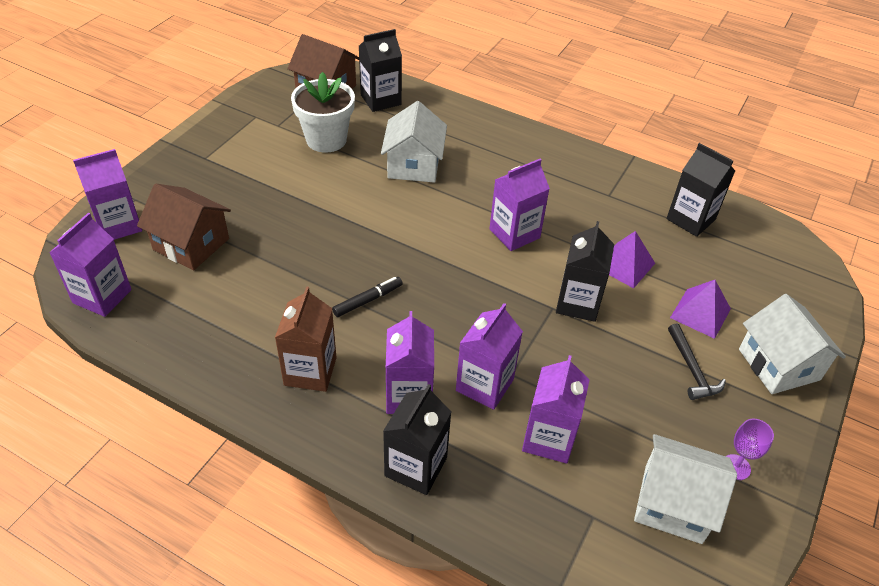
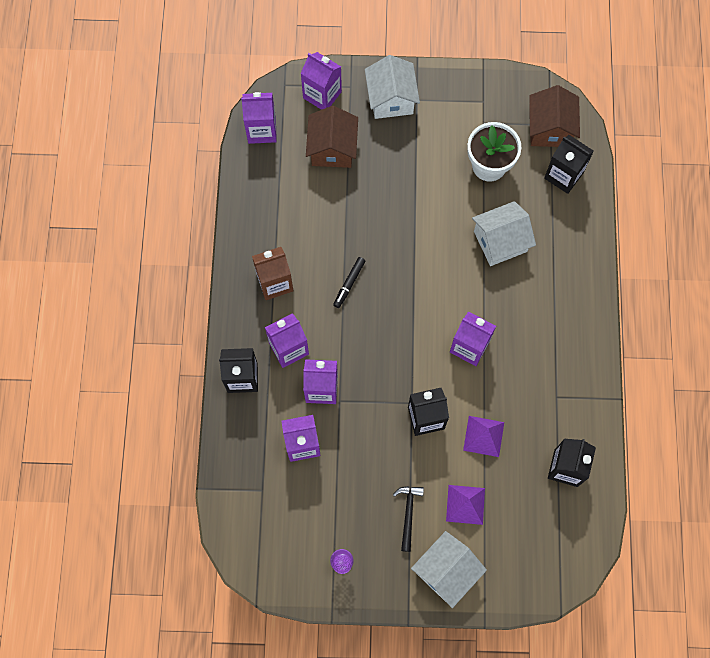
camera: 65 degrees right, 25 degrees up
(368, 300) = (349, 284): black marker -> black marker turned 90 degrees clockwise
(673, 503) = (295, 533): white house -> white house (391, 99)
(692, 369) = (408, 514): black hammer -> black hammer turned 135 degrees clockwise

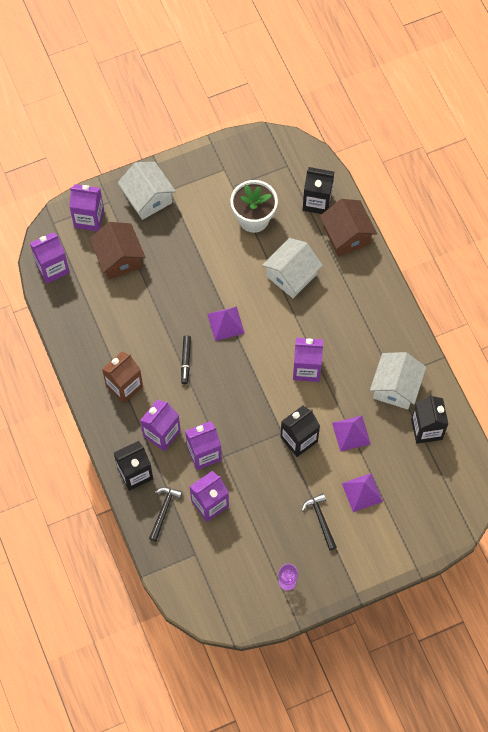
camera: 25 degrees left, 5 degrees down
(252, 430) = (164, 511): none -> black hammer
(408, 262) = (225, 323): none -> purple pyramid
(446, 571) = (372, 550): white house -> white house (395, 387)
(550, 128) = (288, 169): brown house -> brown house (346, 235)

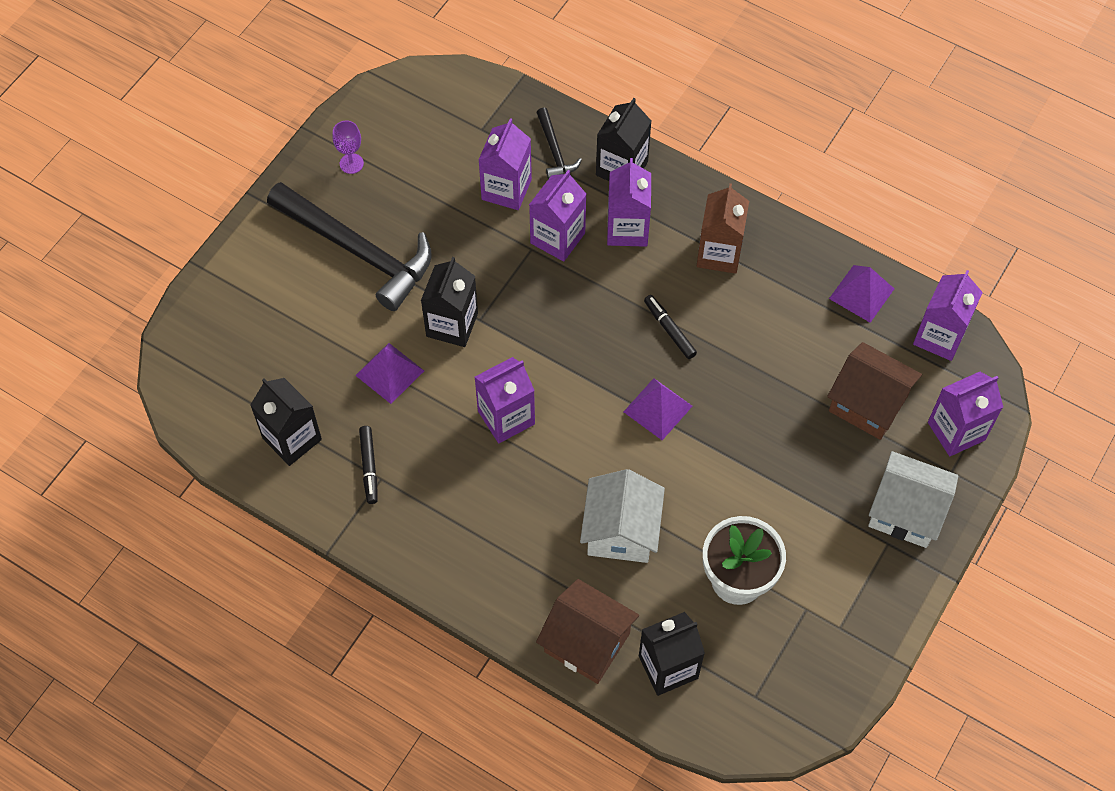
camera: 145 degrees right, 5 degrees down
(321, 520) = (358, 251): black hammer -> black hammer, size x2.18
(362, 492) = (327, 312): purple pyramid -> purple pyramid (861, 293)
(395, 387) = (369, 467): white house -> black marker

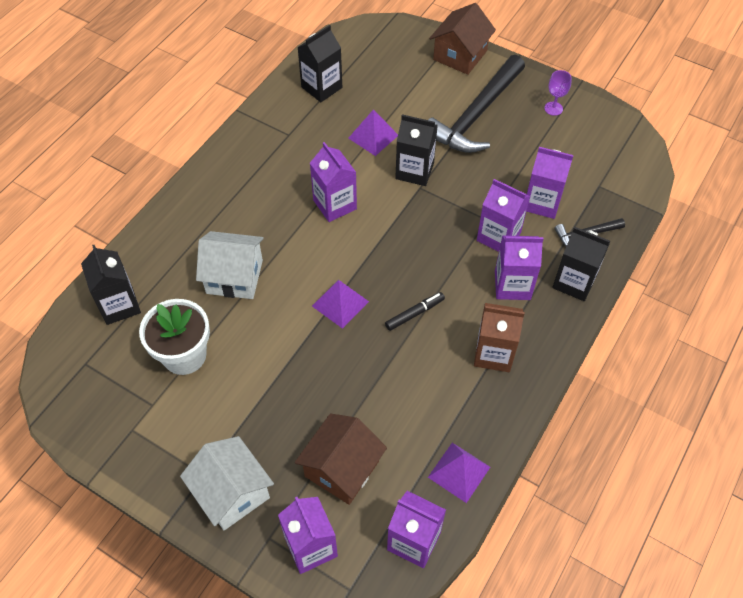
camera: 90 degrees right, 5 degrees down
(369, 467) = (298, 128): black marker -> none
(587, 642) = (147, 254): brown house -> brown house (460, 55)
(906, 511) = (232, 493): white house -> white house turned 60 degrees counterclockwise

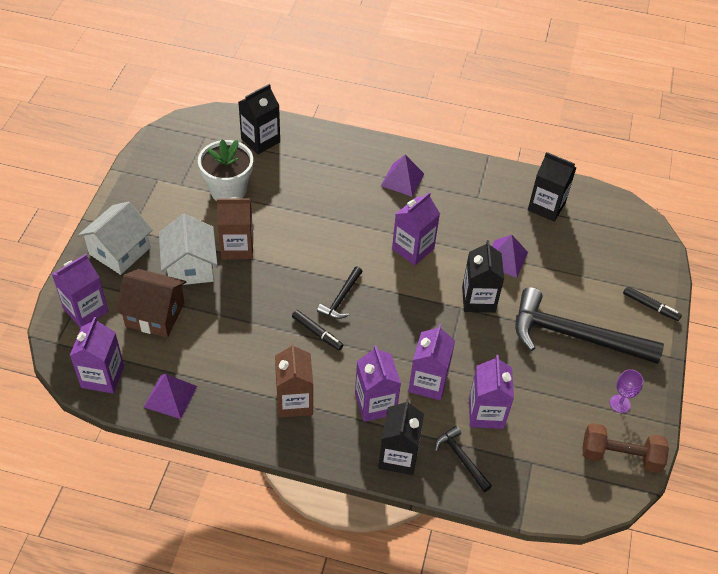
camera: 70 degrees right, 5 degrees down
(234, 277) = (311, 201): white house -> white house (190, 267)
(274, 363) = (237, 247): none -> brown carton
(340, 303) = (309, 277): purple pyramid -> purple pyramid (402, 179)
(377, 282) = (341, 298): none -> black hammer
(460, 55) = (650, 306): brown house -> black marker
(604, 125) = (620, 456): none -> brown dumbbell

